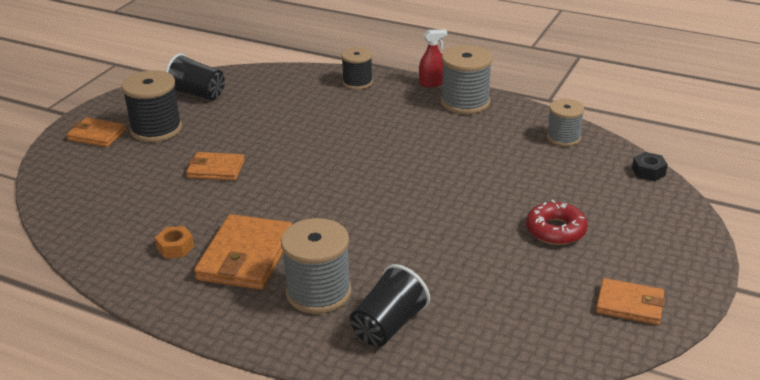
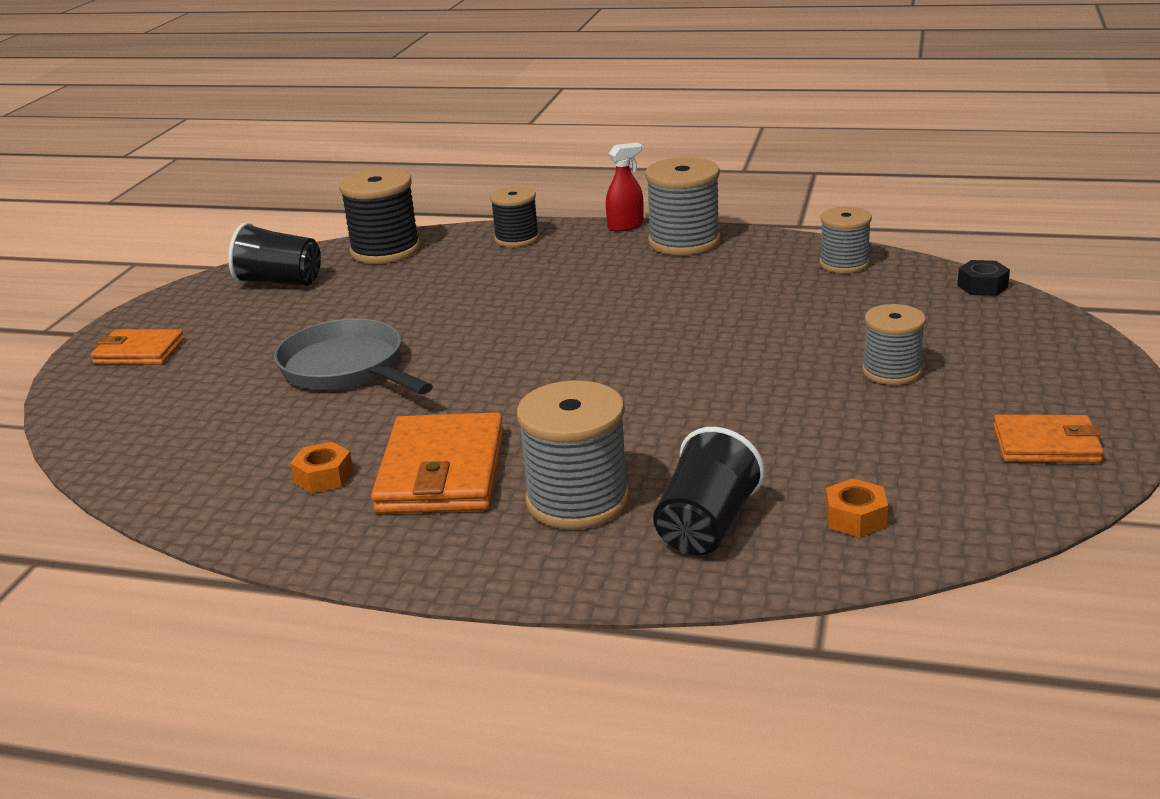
camera: 10 degrees left, 5 degrees down
(156, 129) = (232, 332): black spool -> black spool (385, 250)
(216, 169) = (347, 369): orange wallet -> grey pan
(482, 337) = (855, 518): none -> orange nut
(555, 230) = (891, 371): red donut -> grey spool

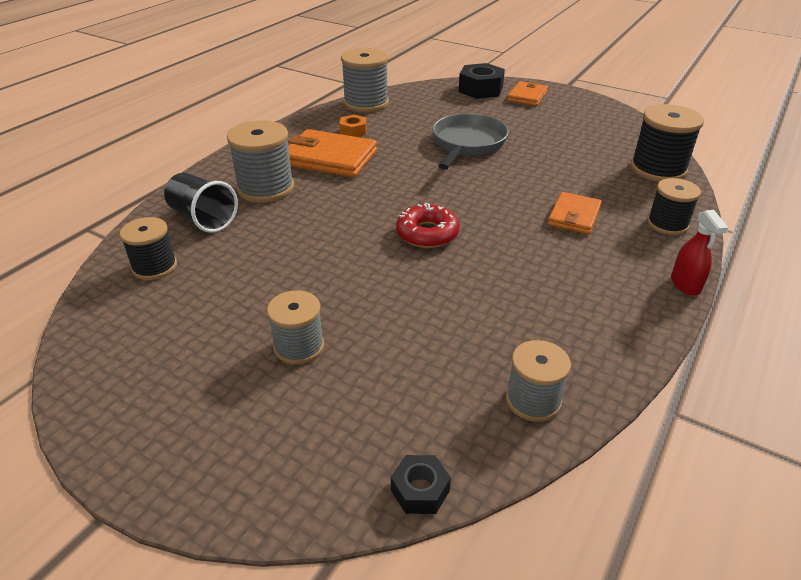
camera: 105 degrees right, 10 degrees up
(105, 395) = (480, 89): none -> black nut
(280, 282) = (611, 133): black cup -> none
(347, 369) = (467, 144): grey pan -> grey pan turned 45 degrees counterclockwise
(622, 350) = (427, 233): none -> red donut
(684, 242) = (632, 309): grey spool -> grey spool (366, 103)
(855, 518) = (154, 267): orange nut -> black spool
(1046, 444) = (131, 383): orange wallet -> orange wallet (574, 216)

